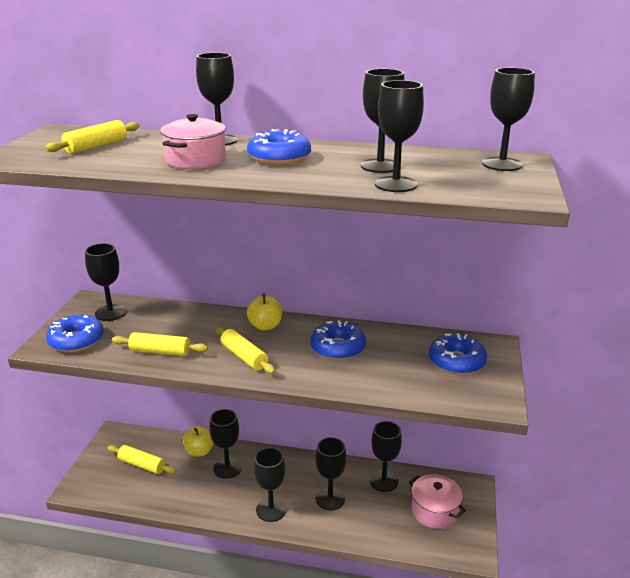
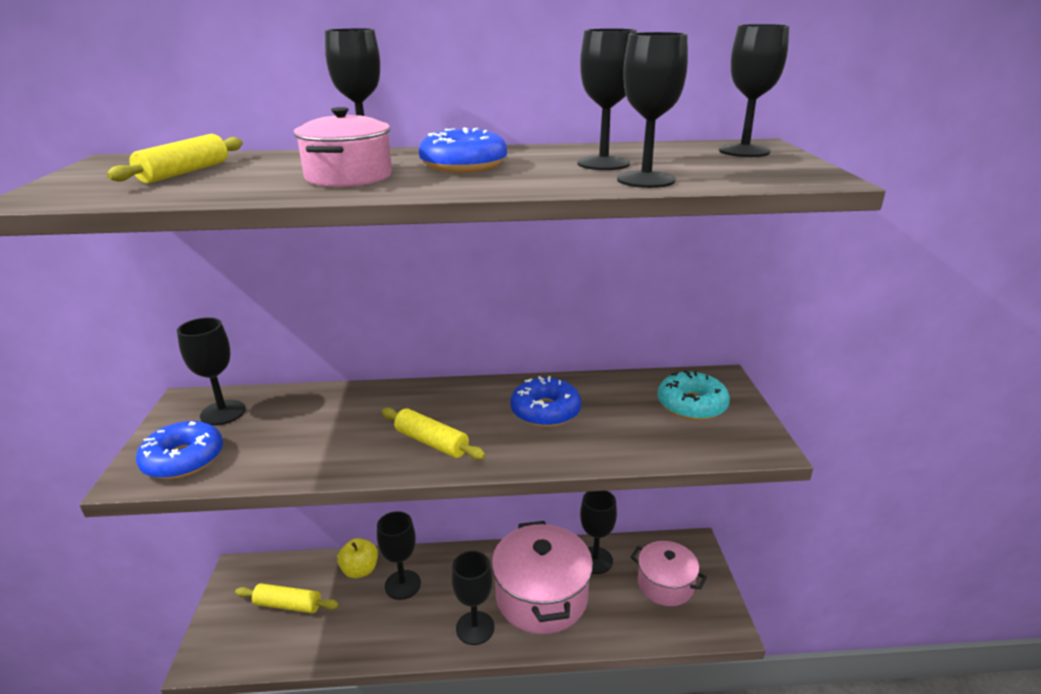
camera: 15 degrees left, 0 degrees up
(160, 351) = (313, 455): yellow rolling pin -> none
(265, 326) = (442, 398): yellow apple -> none
(330, 498) = (541, 596): black goblet -> pink pot
(456, 362) = (691, 405): blue donut -> turquoise donut

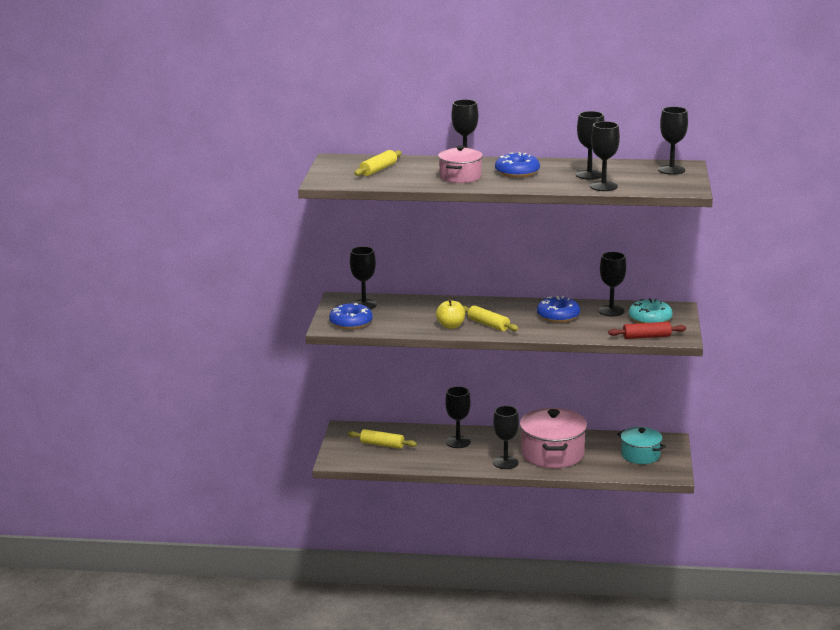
camera: 10 degrees right, 5 degrees down
(360, 570) = (428, 434): yellow apple -> yellow apple (451, 326)
(595, 560) = (595, 441): black goblet -> black goblet (611, 311)
(665, 584) = (640, 455): pink pot -> turquoise pot
(706, 448) = (646, 337): none -> red rolling pin

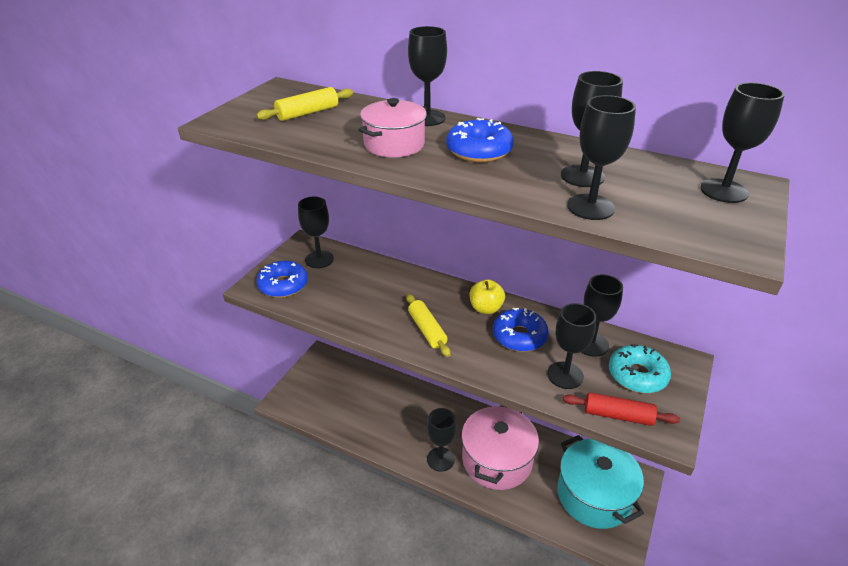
camera: 20 degrees right, 15 degrees up
(382, 445) = (338, 390): yellow rolling pin -> none
(451, 326) = (383, 320): yellow apple -> yellow apple (486, 308)
(458, 442) = (411, 409): black goblet -> black goblet (565, 375)
(640, 455) = (594, 495): turquoise pot -> turquoise pot, size x1.63

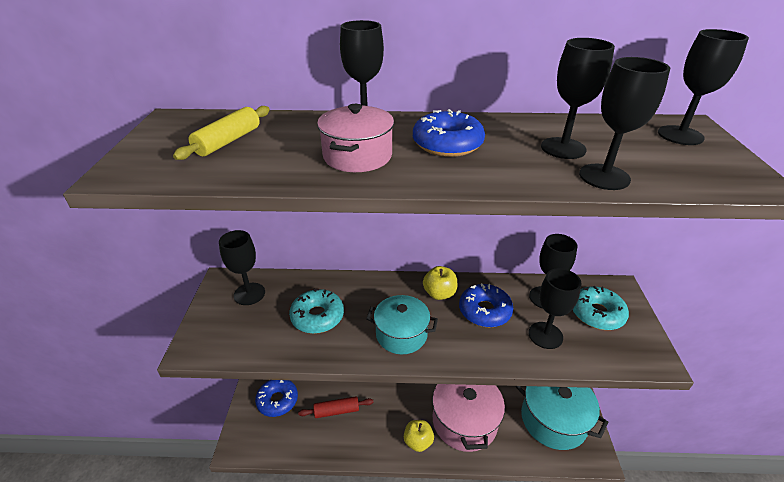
camera: 25 degrees left, 0 degrees up
(283, 285) = (225, 335): blue donut -> blue donut (277, 400)
(364, 294) = (317, 317): none -> turquoise donut
(427, 330) = (401, 334): yellow rolling pin -> turquoise pot
(440, 459) = (418, 441): black goblet -> yellow apple
(617, 415) = (609, 357): red rolling pin -> red rolling pin (336, 411)

